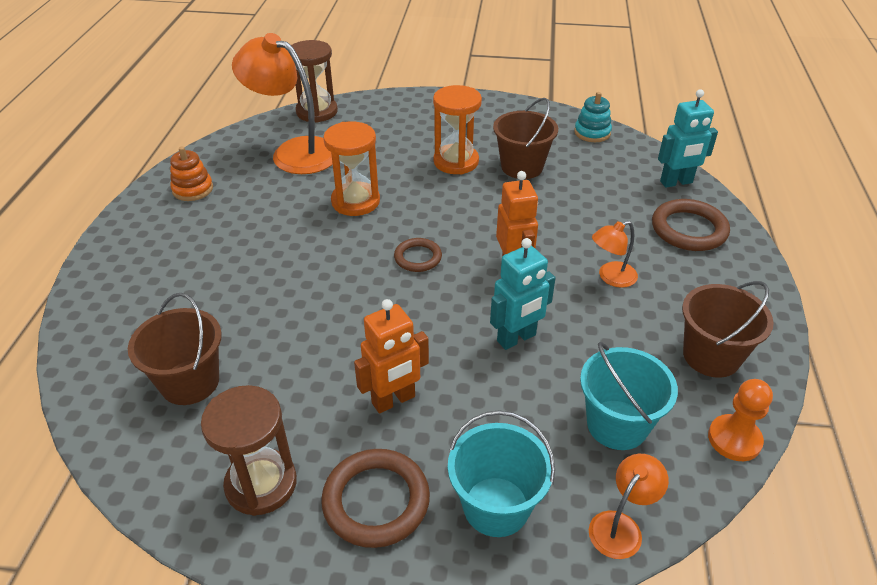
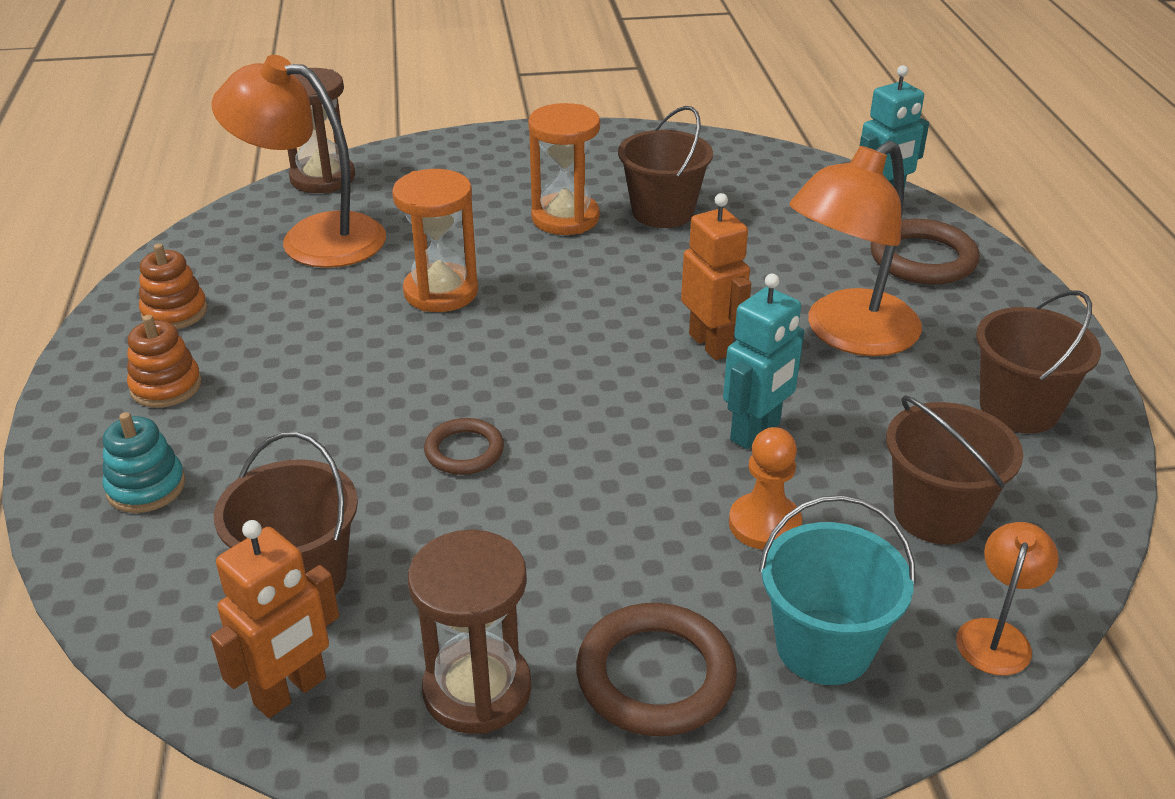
camera: 15 degrees left, 5 degrees down
(167, 238) = (166, 386): none -> orange stacking toy
(394, 400) = (620, 543): orange robot -> orange robot (291, 691)
(418, 257) = (568, 352): brown ring -> brown ring (464, 451)
(592, 133) = (740, 155): turquoise stacking toy -> turquoise stacking toy (146, 487)
(611, 277) = (848, 334): orange lamp -> orange lamp, size x2.07
(617, 424) = (937, 514): turquoise bucket -> brown bucket
(734, 439) = (1090, 502): orange pawn -> orange pawn (764, 524)

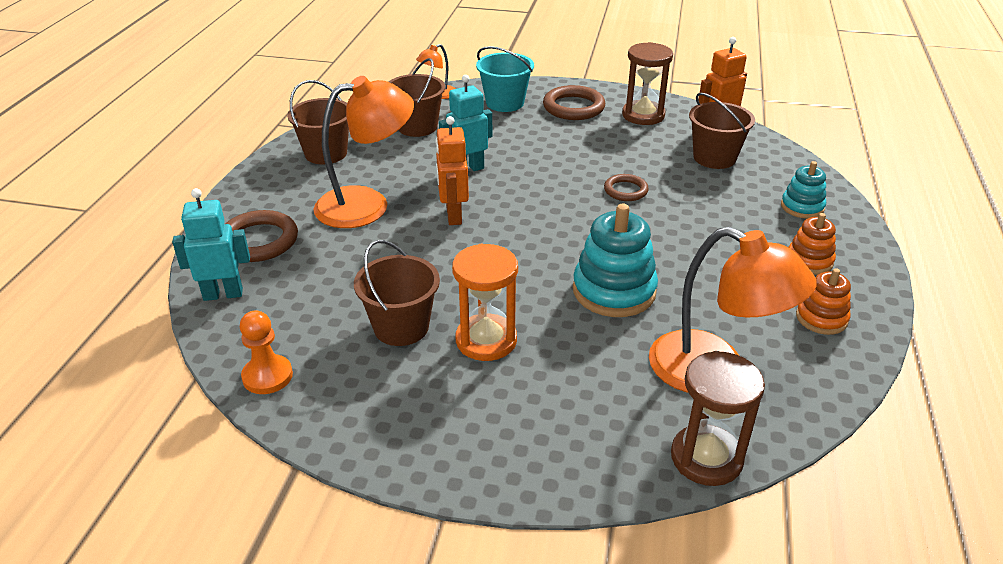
camera: 160 degrees left, 0 degrees up
(441, 292) = (614, 291): orange hourglass -> turquoise stacking toy
(764, 524) = (495, 137): orange pawn -> orange pawn (267, 376)

